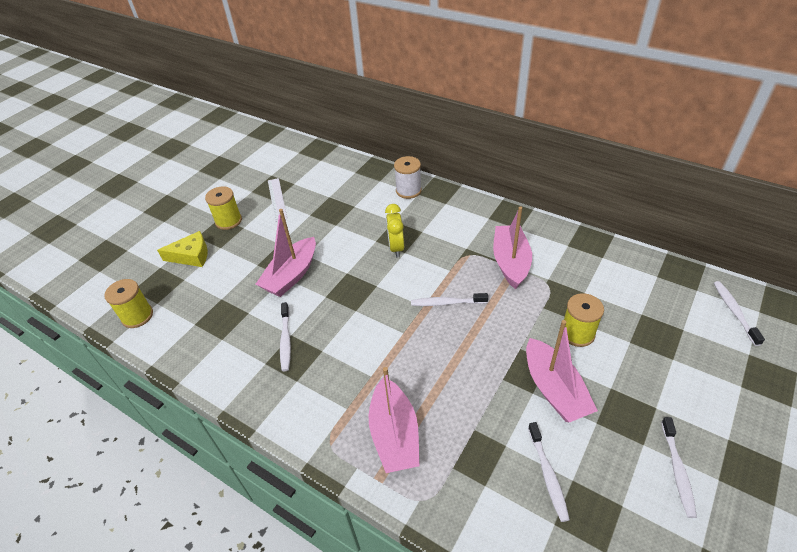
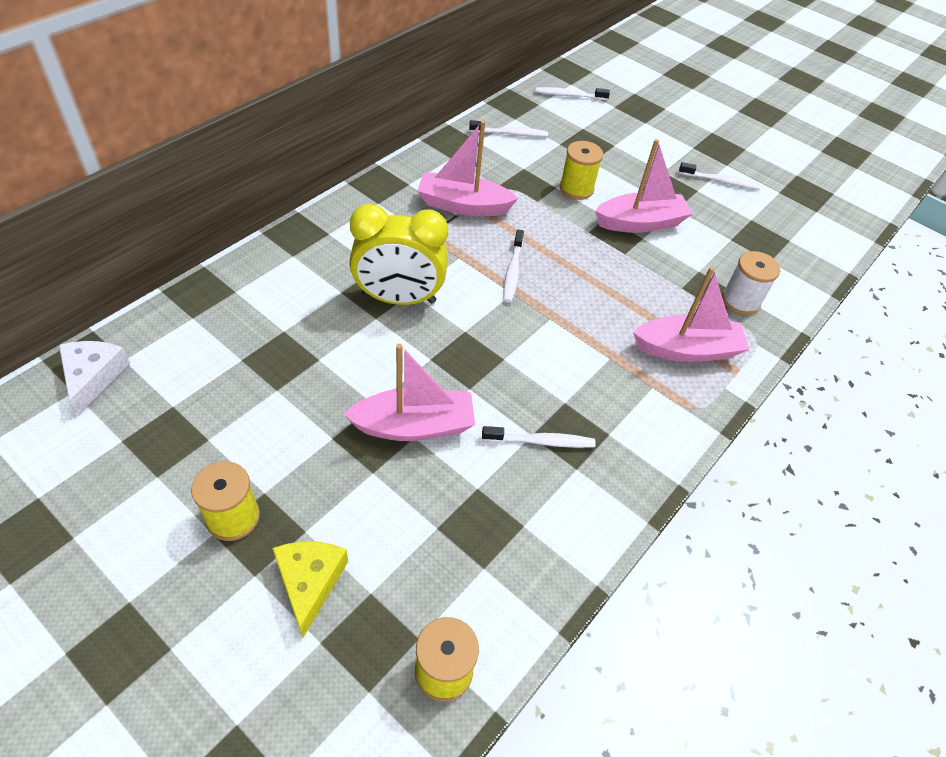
camera: 90 degrees left, 5 degrees up
(277, 199) = (207, 435): white ruler -> none
(291, 275) = (414, 426): pink boat -> pink boat turned 45 degrees counterclockwise
(308, 155) = (93, 376): none -> white cheese
(396, 247) = (399, 299): yellow clock -> yellow clock, size x1.68
(408, 190) = (280, 264): white spool -> white spool (740, 301)
(547, 474) = (726, 252): white toothbrush -> white toothbrush (510, 133)

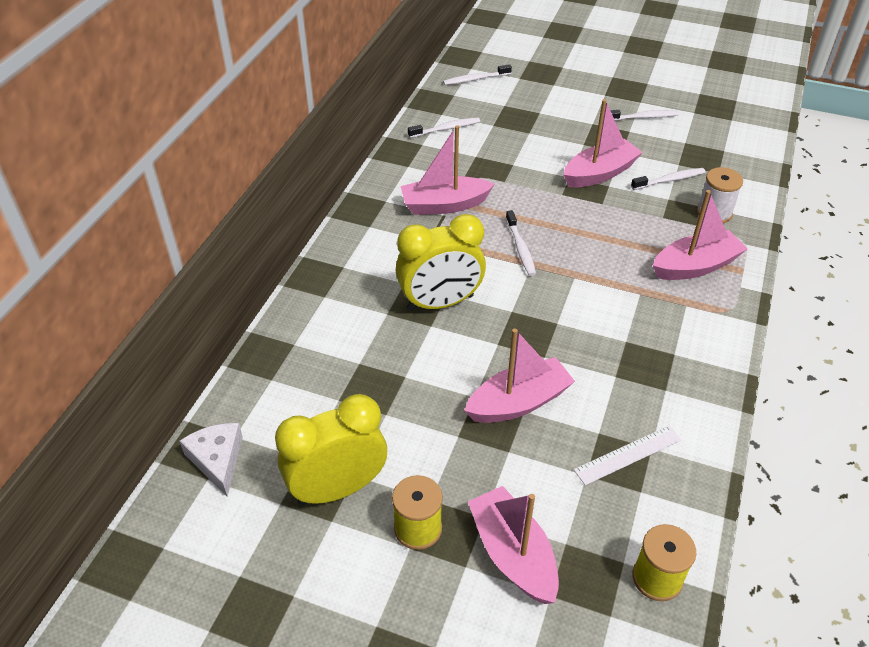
camera: 15 degrees left, 5 degrees down
(183, 447) = (337, 488): none -> yellow clock
(309, 582) = (513, 554): yellow cheese -> pink boat
(494, 523) = (628, 454): none -> white ruler
(540, 441) = (625, 378): white toothbrush -> white toothbrush (669, 180)
(576, 189) = (530, 160): yellow spool -> none

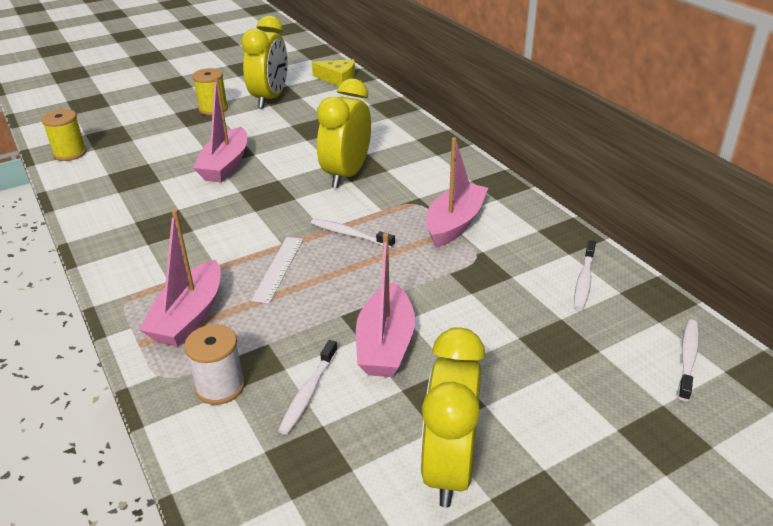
camera: 130 degrees right, 10 degrees down
(217, 460) = (338, 79): white cheese -> yellow cheese
(513, 554) = (156, 125): pink boat -> none
(628, 454) = (130, 181): white ruler -> white ruler (278, 269)
(642, 117) = (449, 468): white toothbrush -> yellow clock

